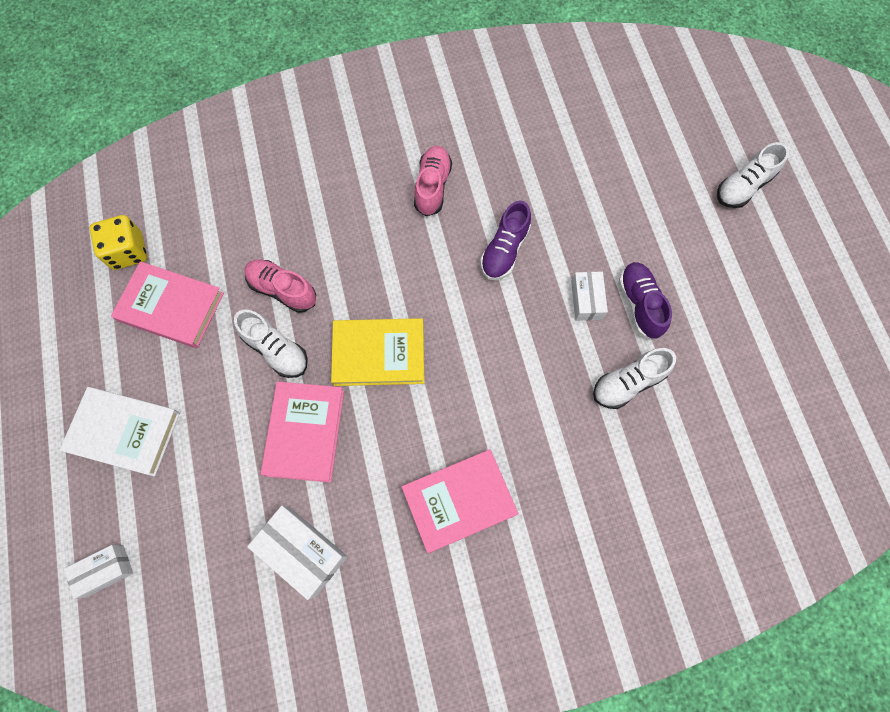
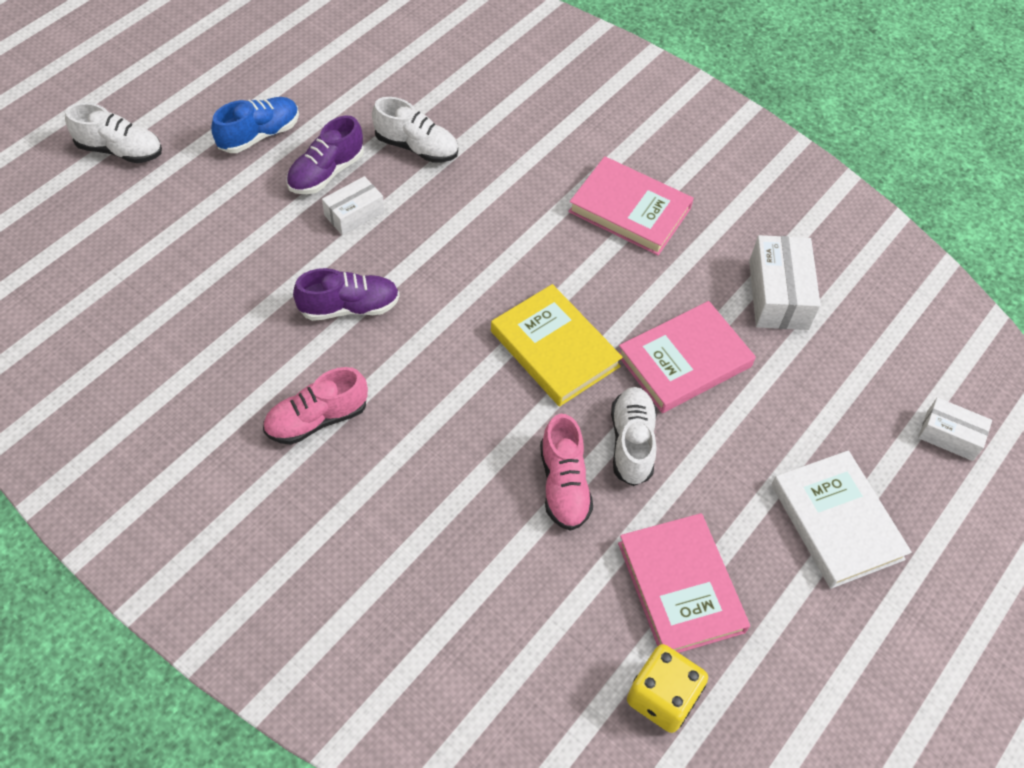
camera: 130 degrees left, 15 degrees down
(707, 280) = (259, 135): none -> blue shoe

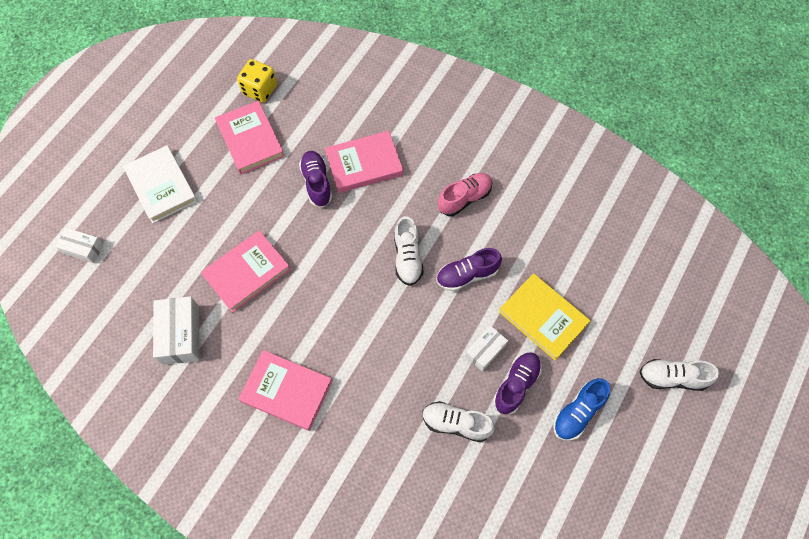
camera: 175 degrees right, 10 degrees up
(475, 506) = (364, 164): none -> pink book
(554, 349) = (330, 267): yellow book -> yellow book (543, 318)
(563, 484) = (317, 183): pink shoe -> purple shoe
(631, 443) = (279, 213): white shoe -> white shoe (407, 257)

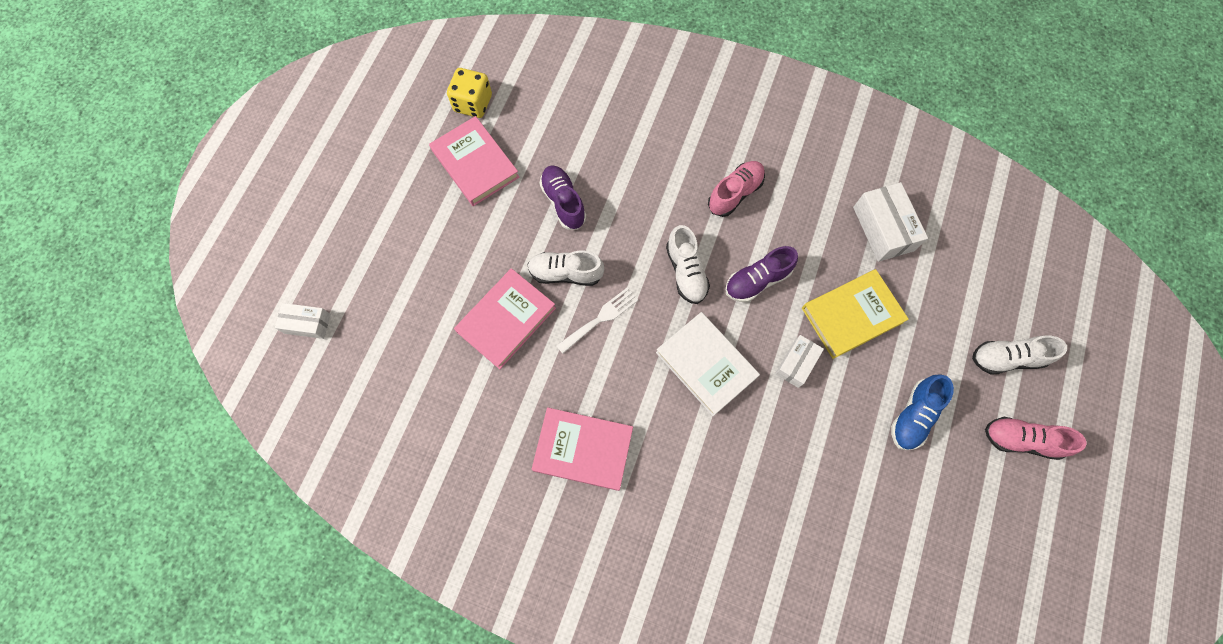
camera: 10 degrees left, 5 degrees up
(161, 186) = (383, 234): white book -> white book (706, 364)
(180, 334) = (445, 405): white box -> white box (883, 229)
(326, 284) = (600, 318): none -> white fork
(364, 164) = (613, 172): pink book -> none
(456, 423) = (782, 452): white shoe -> white shoe (566, 273)
(516, 385) = (839, 396): purple shoe -> none
(543, 318) = (852, 315): yellow book -> yellow book turned 60 degrees counterclockwise
(669, 450) = (1021, 440): none -> pink shoe

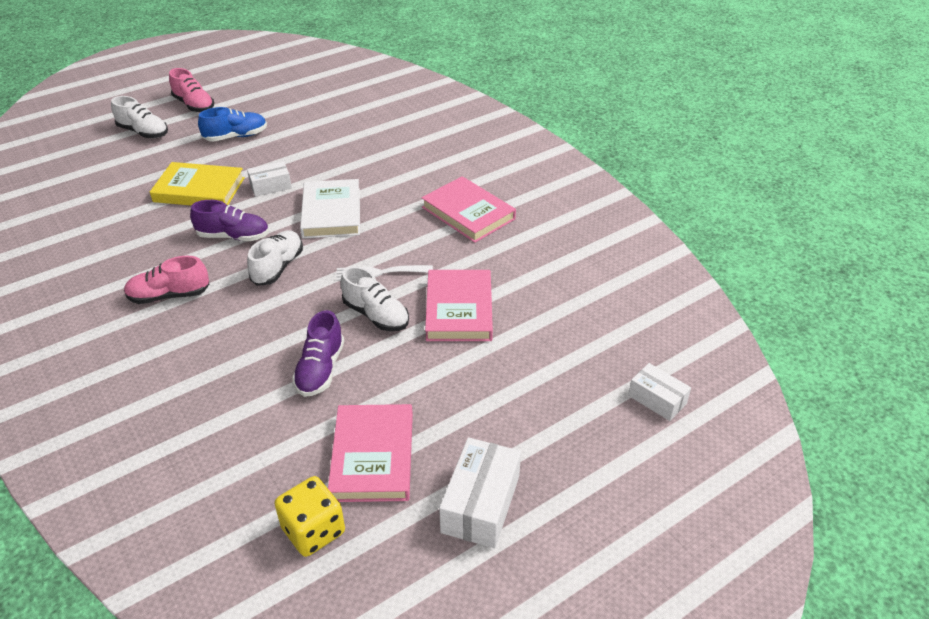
camera: 145 degrees left, 30 degrees down
(506, 320) = (459, 309): pink book -> pink book turned 75 degrees counterclockwise
(883, 229) = (103, 219): white box -> white box (480, 504)

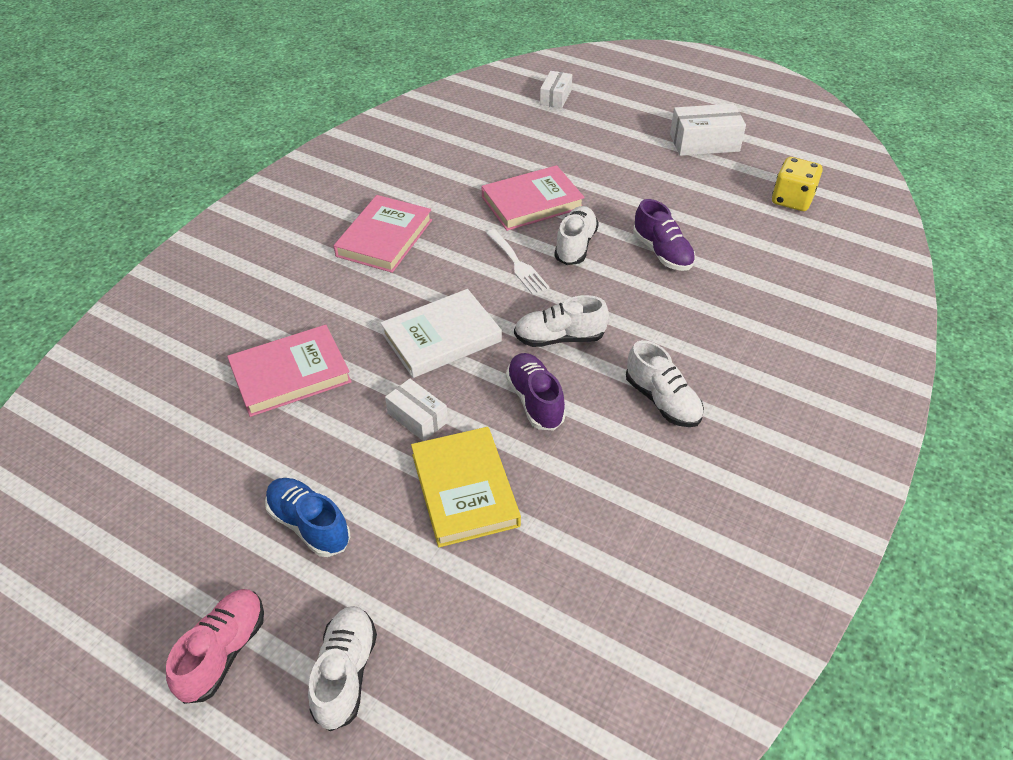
camera: 115 degrees left, 5 degrees up
(169, 296) = (662, 401): pink shoe -> white shoe
(320, 369) = (662, 252): purple shoe -> purple shoe turned 75 degrees clockwise
(373, 456) = (714, 196): pink book -> pink book (290, 374)

